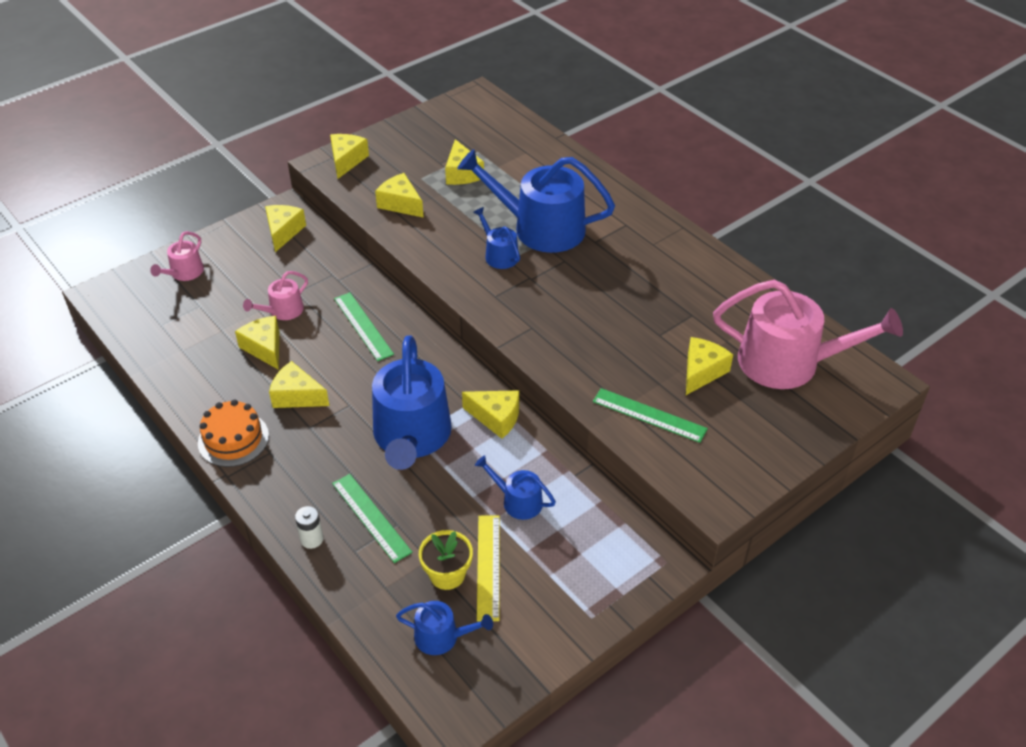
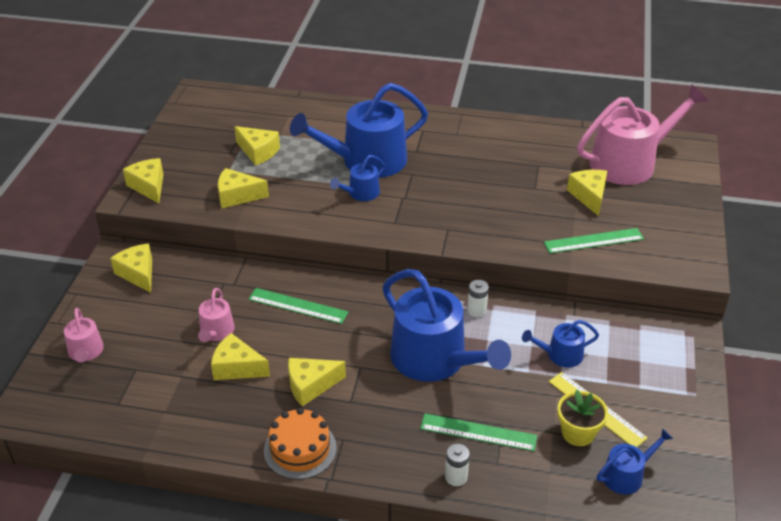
camera: 40 degrees left, 5 degrees down
(496, 418) = (476, 310): yellow cheese -> white battery
(499, 255) = (360, 193): blue watering can -> blue watering can turned 60 degrees counterclockwise

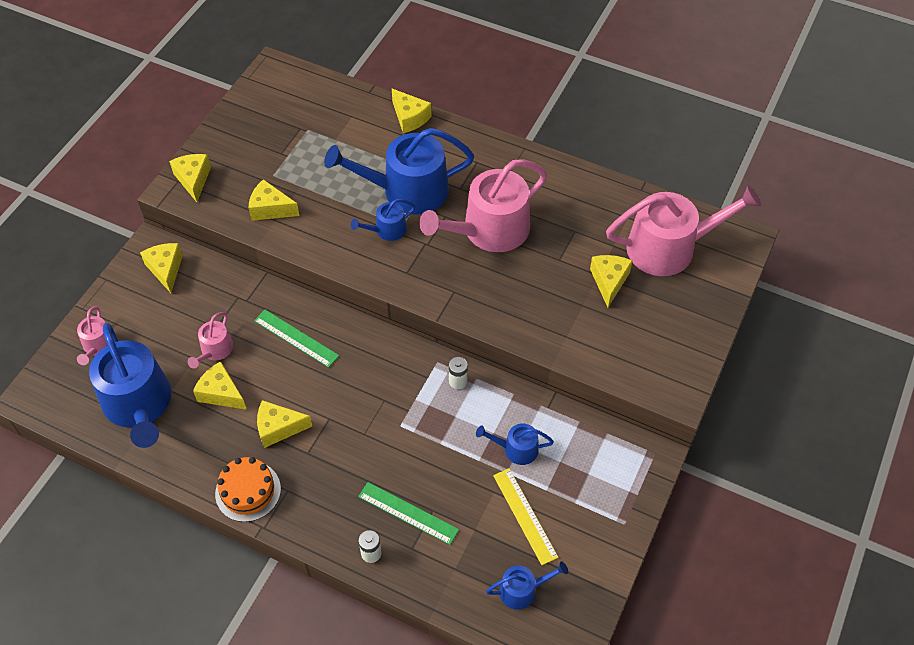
camera: 15 degrees right, 15 degrees up
(258, 152) = (307, 157): yellow cheese -> yellow cheese (410, 117)
(435, 360) = (399, 427): blue watering can -> blue watering can (139, 405)
(458, 178) = (489, 231): none -> pink watering can
(578, 433) = (497, 536): yellow flower pot -> none
(593, 241) = (589, 337): green ruler -> none

